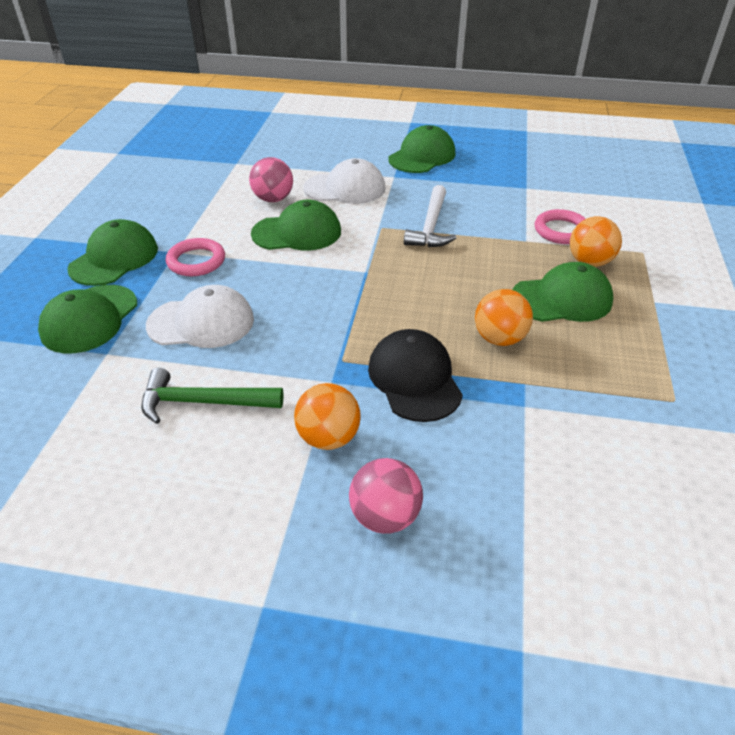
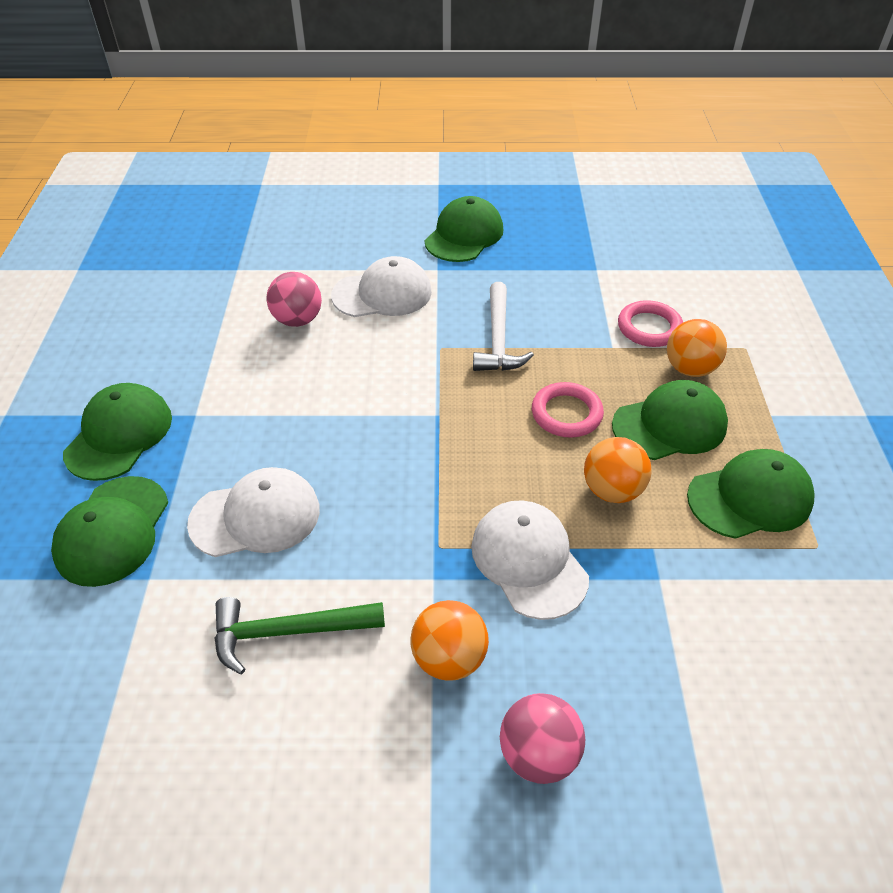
camera: 10 degrees left, 5 degrees up
(196, 261) = (225, 426): pink ring -> pink ring (566, 414)
(297, 233) = (340, 367): green cap -> green cap (750, 498)
(414, 379) = (529, 561): black cap -> white cap

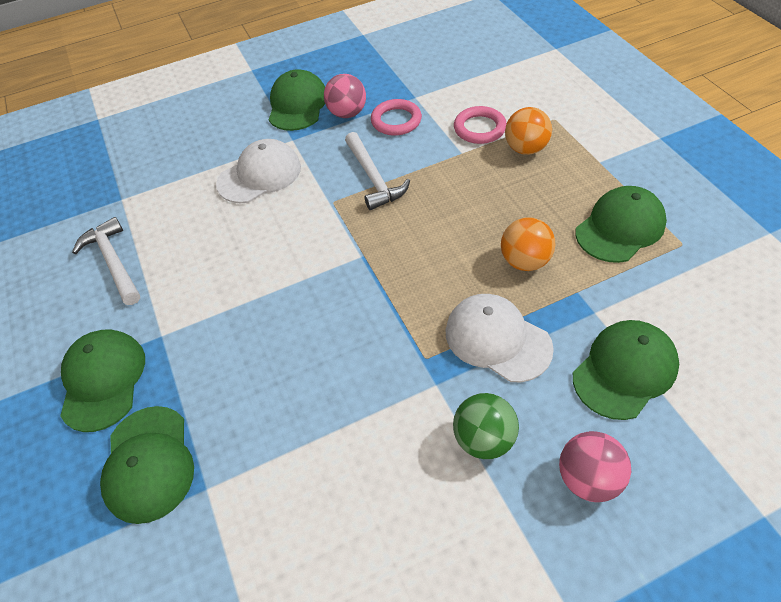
camera: 20 degrees left, 5 degrees up
(194, 327) = (114, 261): none -> white hammer
(255, 516) = (266, 398): white cap -> none
(288, 631) = (349, 477): green hammer -> none
(298, 320) = (201, 222): pink ball -> pink ball (347, 113)
(449, 658) = (483, 439): orange ball -> green ball
(566, 414) = (458, 216): pink ring -> pink ring (396, 121)
(669, 425) = (536, 196): green cap -> green cap (624, 370)

